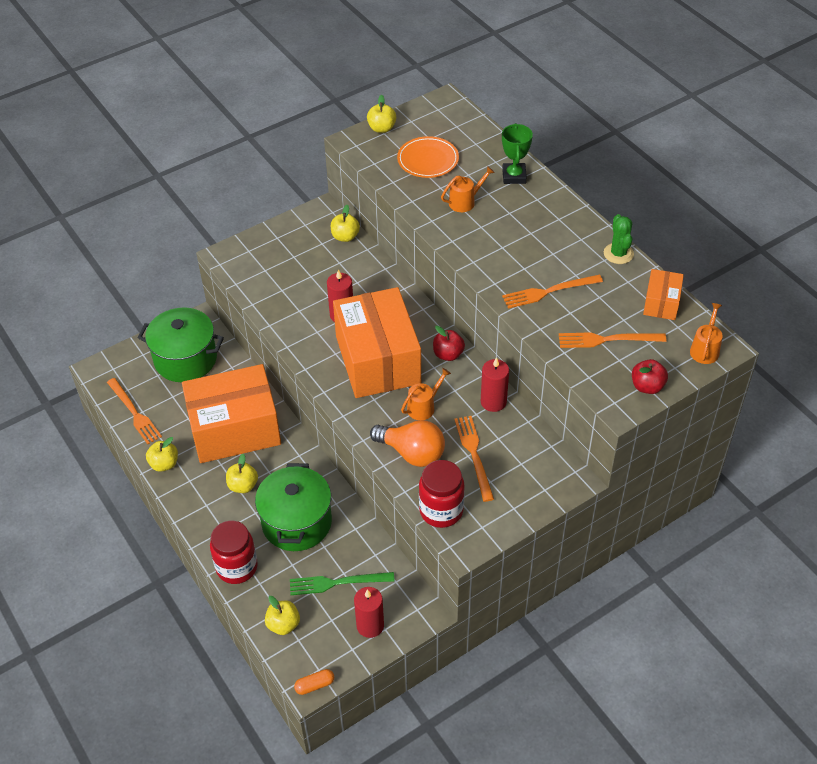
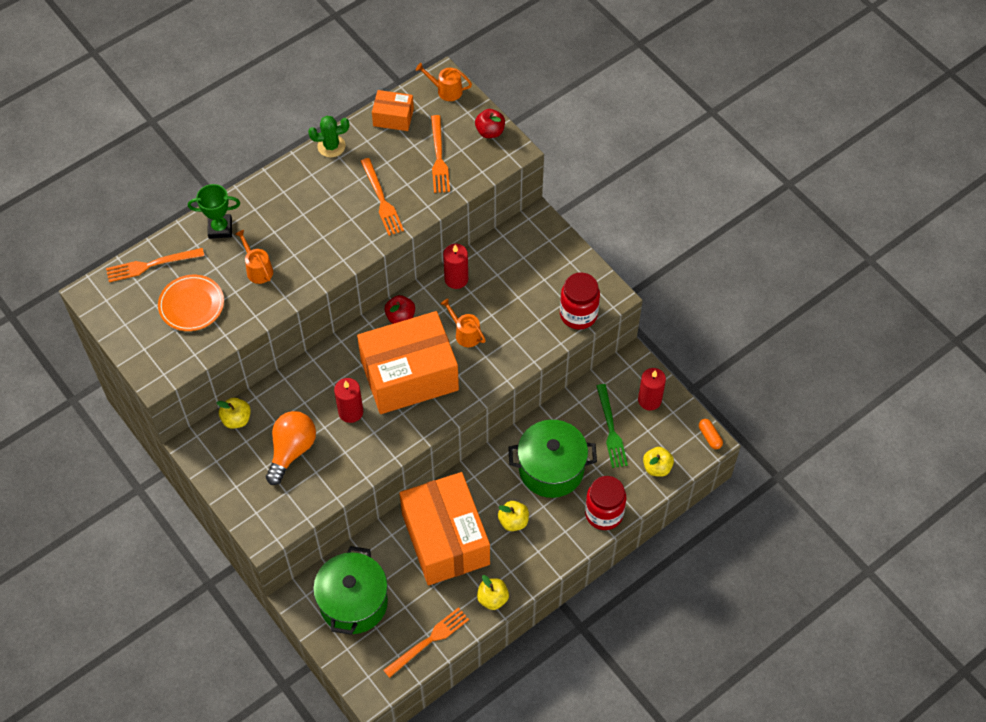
camera: 95 degrees left, 10 degrees up
(382, 128) = (136, 351): yellow apple -> none
(412, 453) = (519, 340): orange light bulb -> orange light bulb (292, 450)
(474, 455) = (517, 292): orange fork -> orange fork (151, 265)

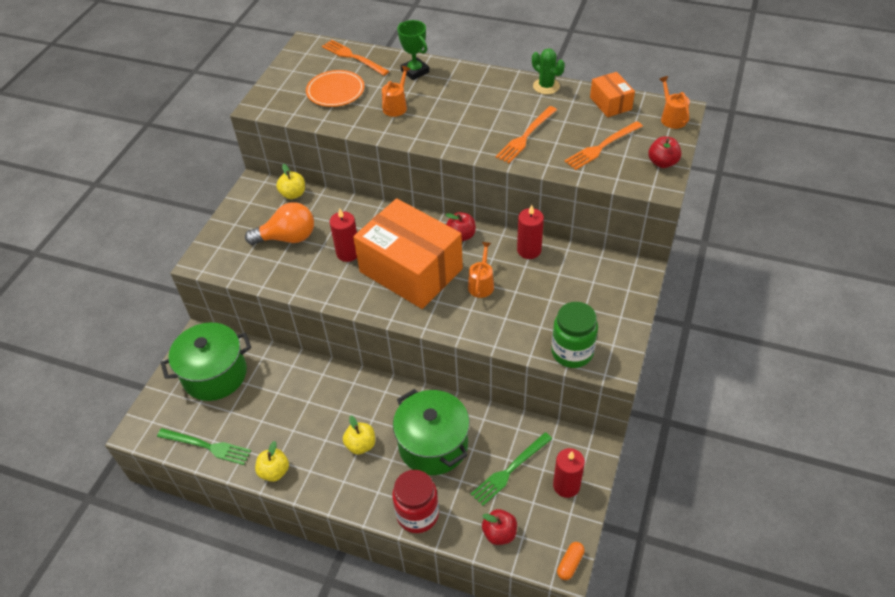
camera: 60 degrees right, 10 degrees down
(428, 641) = (206, 446): orange fork -> green fork
(445, 539) = (311, 404): orange box -> none
(578, 314) = (572, 352): red jar -> green jar
(657, 467) = (499, 533): yellow apple -> red apple

